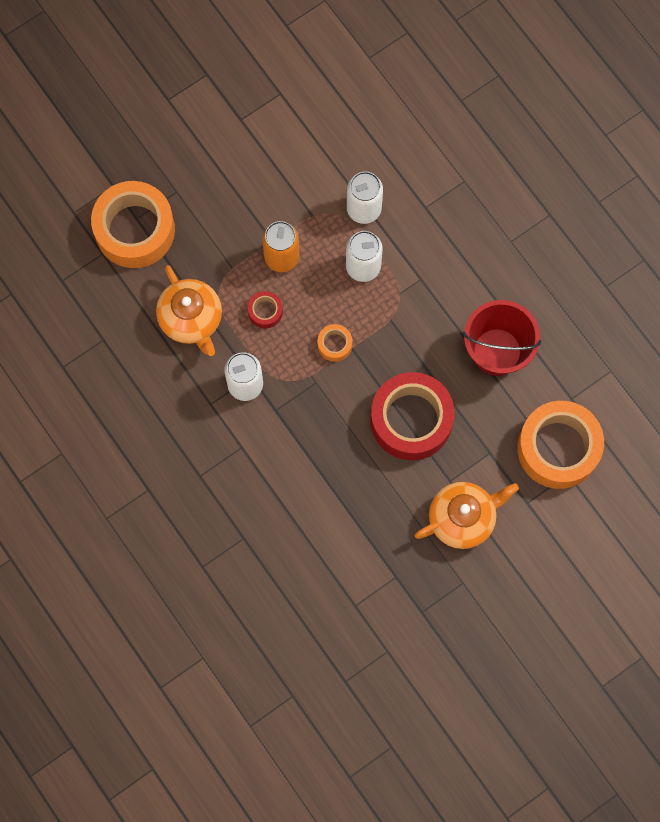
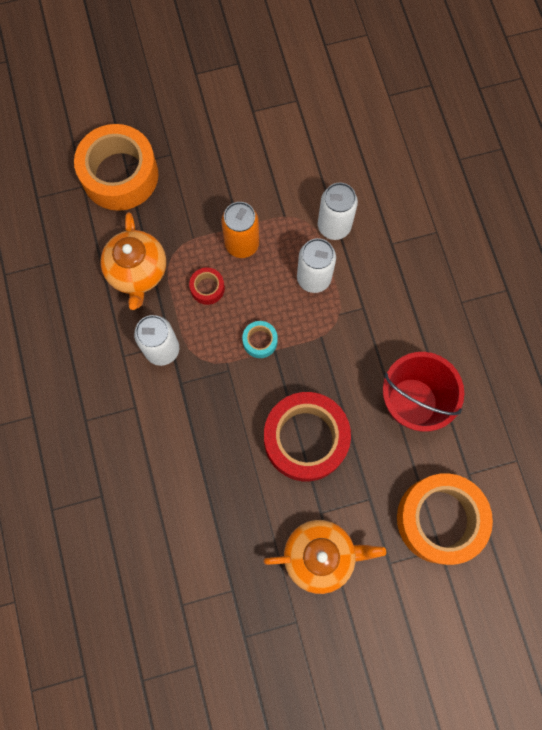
camera: 20 degrees right, 0 degrees up
(334, 344) = (260, 341): orange tape -> turquoise tape

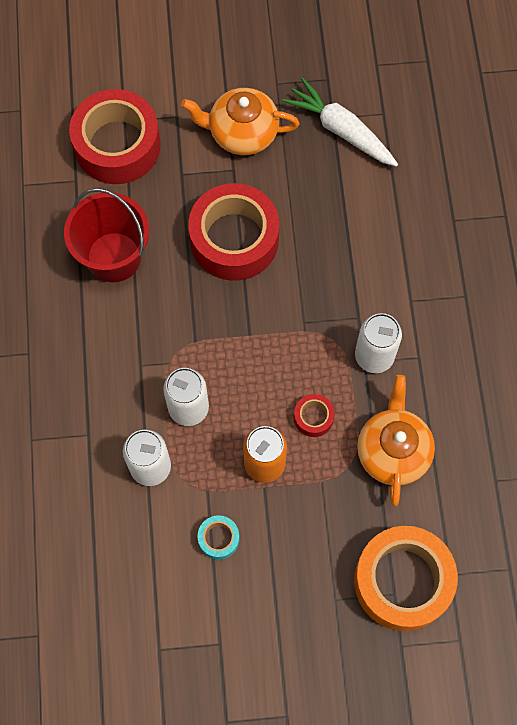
camera: 170 degrees left, 5 degrees down
(222, 577) = (341, 130): none -> white carrot
(260, 341) = (264, 347): turquoise tape -> turquoise tape (218, 539)
(439, 519) = (117, 145): orange tape -> red tape

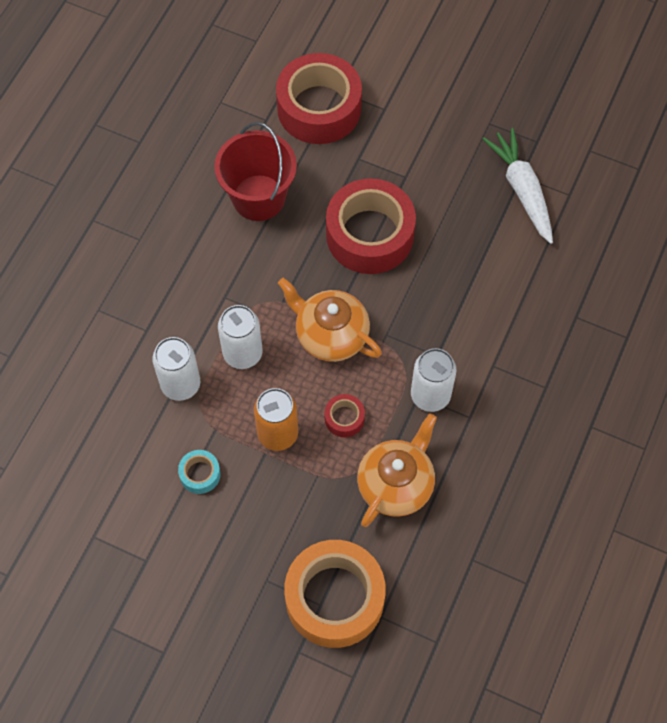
camera: 30 degrees right, 5 degrees down
(242, 133) = (432, 150): orange teapot -> orange teapot (330, 335)

